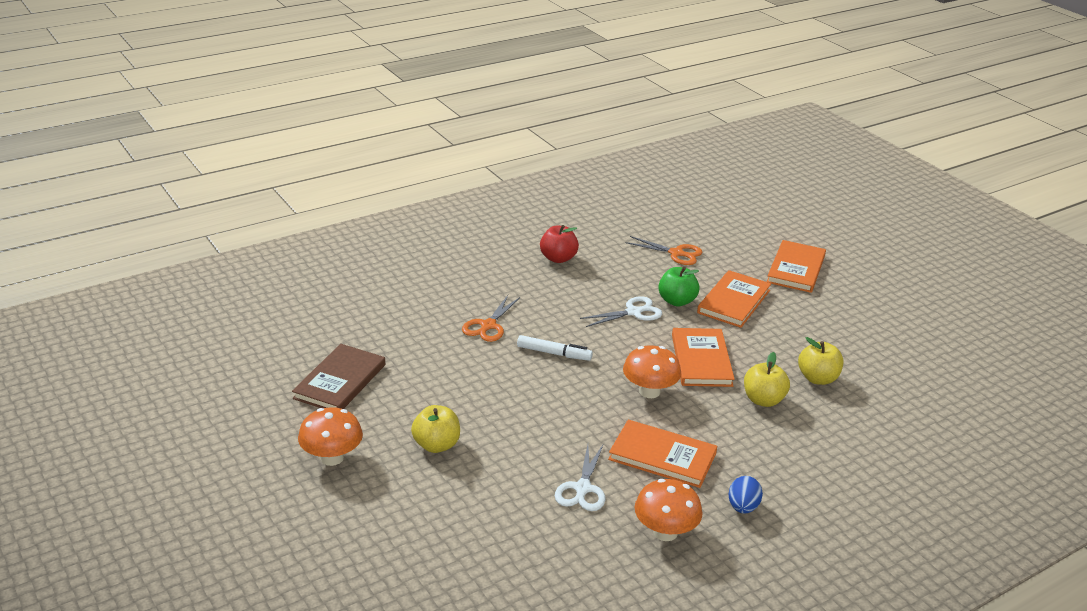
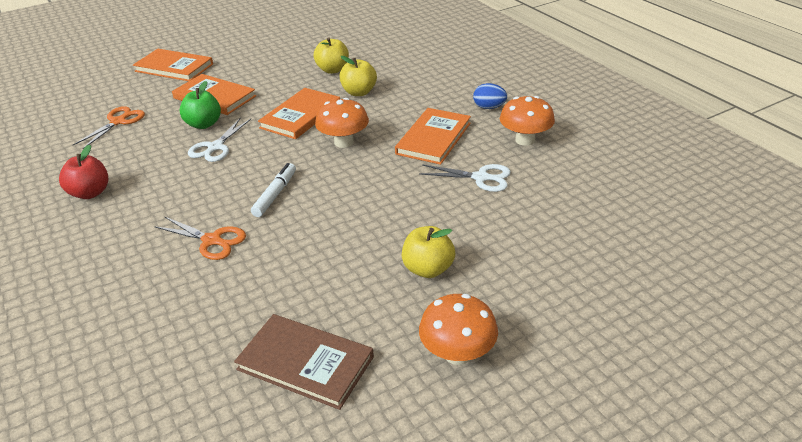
camera: 85 degrees left, 5 degrees up
(634, 312) = (215, 147): white scissors -> white scissors turned 135 degrees counterclockwise
(701, 360) = (301, 116): orange book -> orange book turned 60 degrees counterclockwise

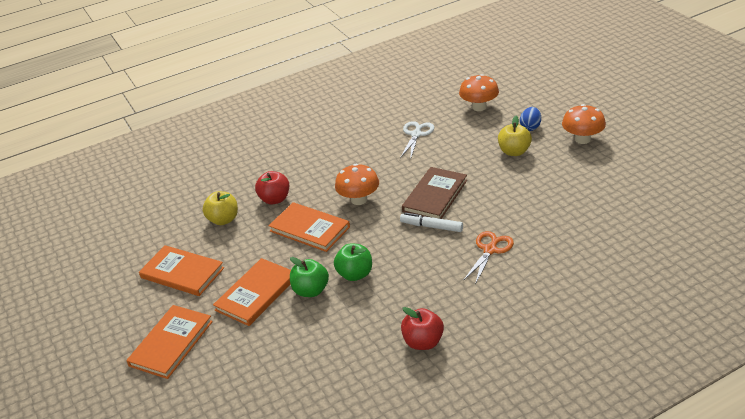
camera: 85 degrees left, 0 degrees up
(118, 121) = (290, 359): orange scissors -> none
(215, 147) = (355, 274): white scissors -> green apple
(305, 363) = (601, 190): brown book -> brown book (435, 196)
(359, 92) = (275, 199): yellow apple -> red apple
(433, 138) = (361, 156): orange book -> orange book (182, 273)
(489, 107) = (320, 132): blue egg -> blue egg (530, 127)
(525, 140) = (370, 117): orange mushroom -> orange mushroom (479, 107)

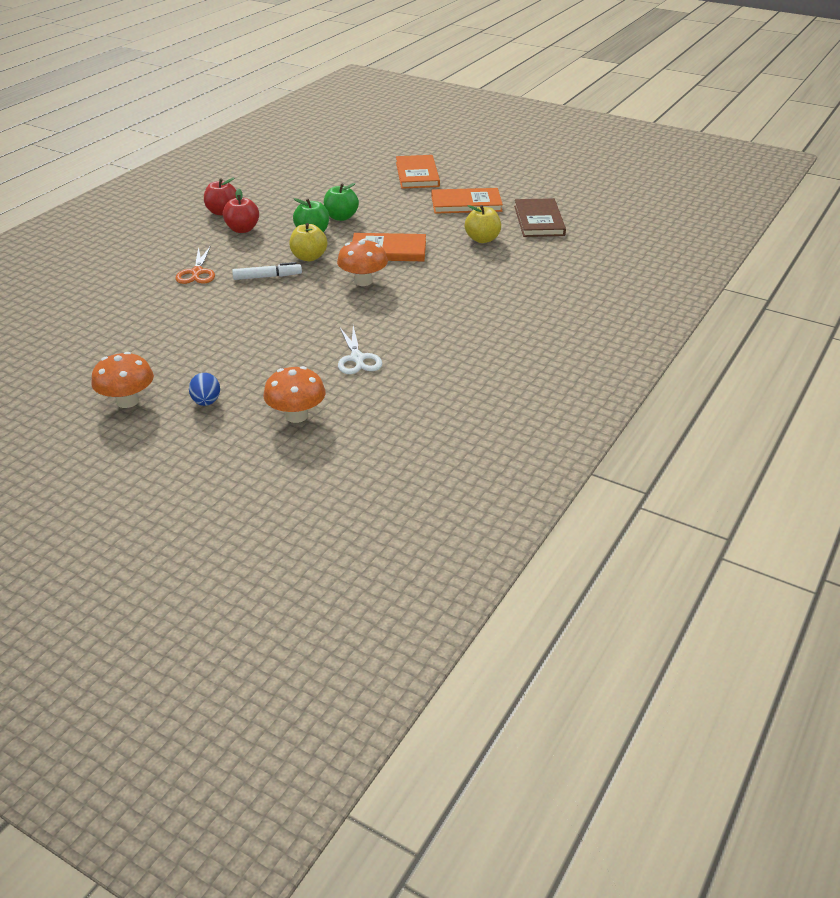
camera: 145 degrees right, 0 degrees up
(256, 294) = (385, 206): orange book -> none
(275, 199) = (453, 263): red apple -> red apple (242, 229)
(435, 196) = (282, 301): brown book -> brown book (539, 220)
(514, 152) = (214, 365): yellow apple -> yellow apple (309, 257)

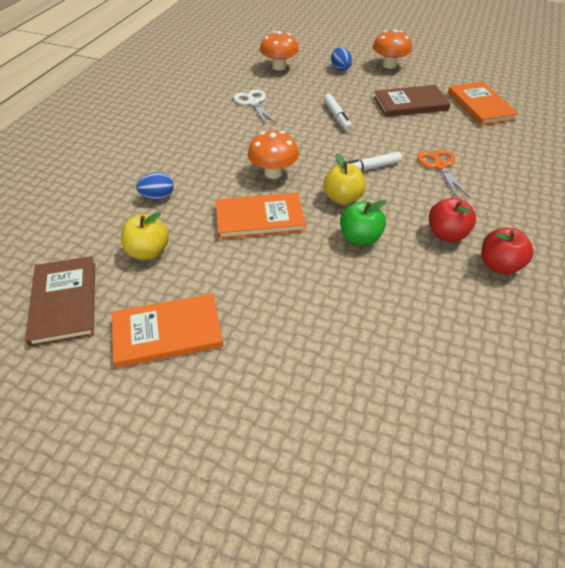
camera: 170 degrees right, 10 degrees up
(159, 338) = (410, 104): none -> brown book
(262, 330) = (337, 116): none -> white marker
(341, 217) = (339, 274): green apple -> none
(417, 174) = (258, 422): orange book -> orange book (480, 106)
(477, 272) = (158, 197): none -> blue egg

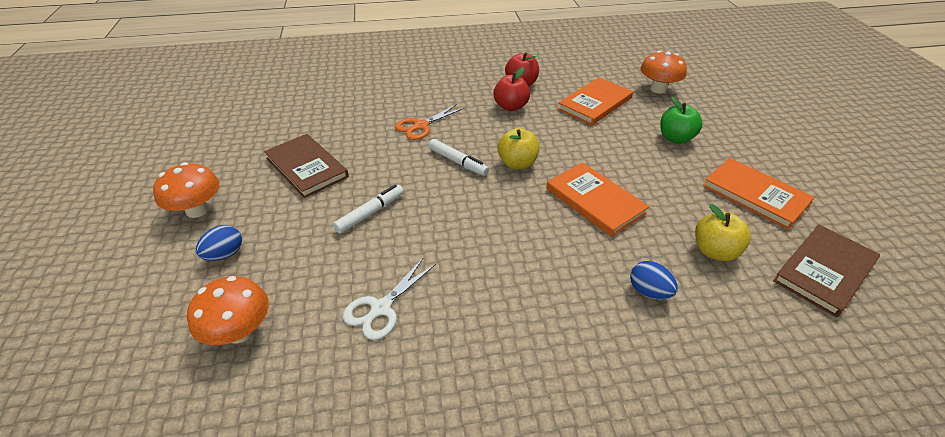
camera: 120 degrees left, 5 degrees down
(273, 173) = (521, 220): orange mushroom -> orange mushroom (658, 89)
(360, 238) = (557, 141): green apple -> green apple (675, 138)
(480, 106) = (288, 124): orange book -> orange book (595, 103)

